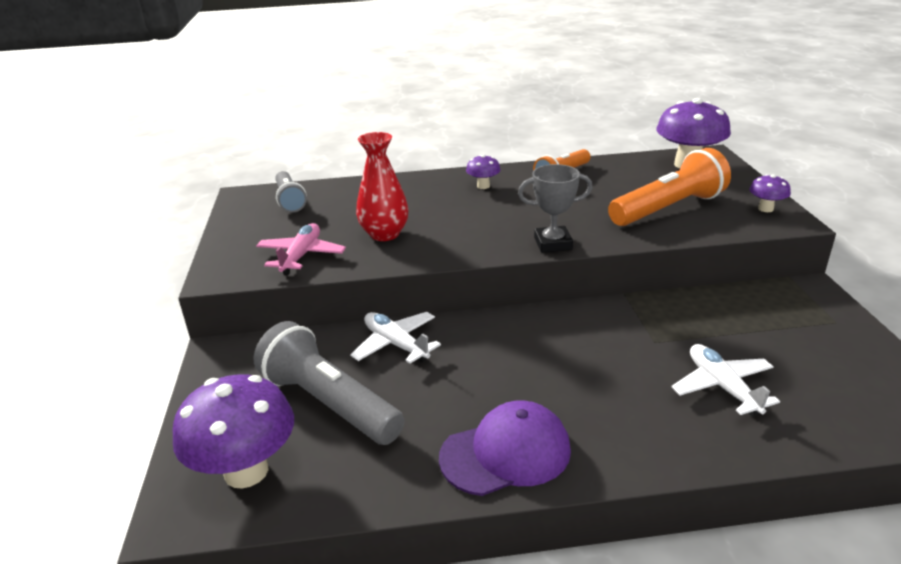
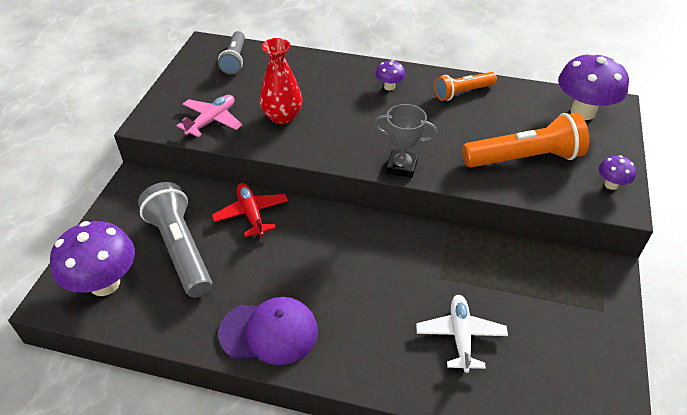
camera: 20 degrees right, 15 degrees up
(396, 344) = (251, 214): white plane -> red plane

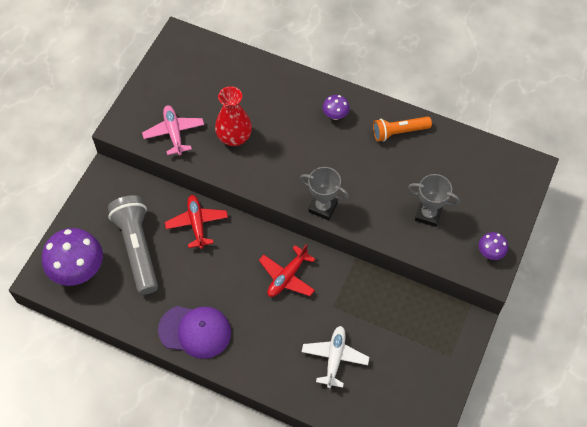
camera: 10 degrees right, 15 degrees up
(212, 121) = (174, 133): pink plane -> pink plane turned 60 degrees counterclockwise
(235, 60) = (203, 61): grey flashlight -> none
(373, 253) = (287, 277): none -> red plane
(524, 158) = (428, 214): orange flashlight -> grey trophy
(583, 112) = (499, 171): purple mushroom -> none

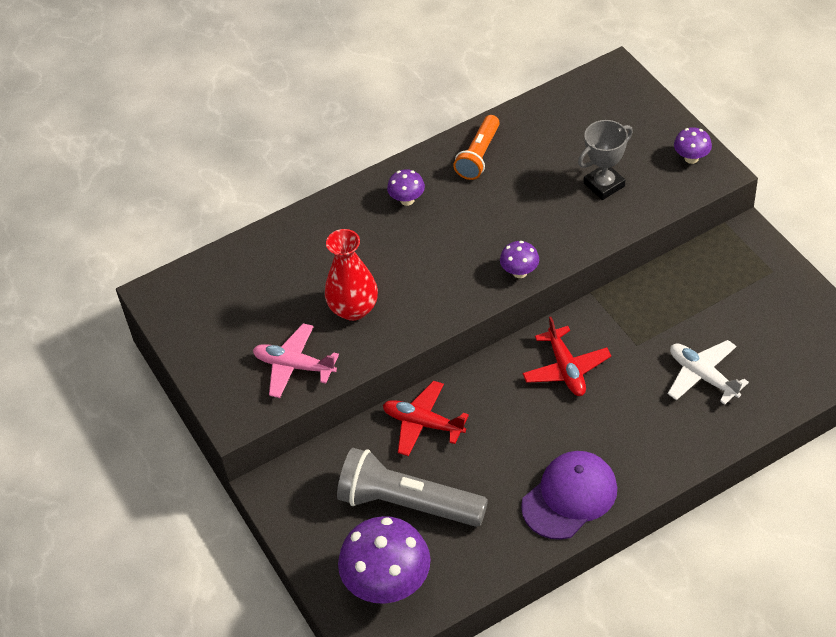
camera: 50 degrees left, 10 degrees down
(323, 207) = (519, 272): grey trophy -> purple mushroom

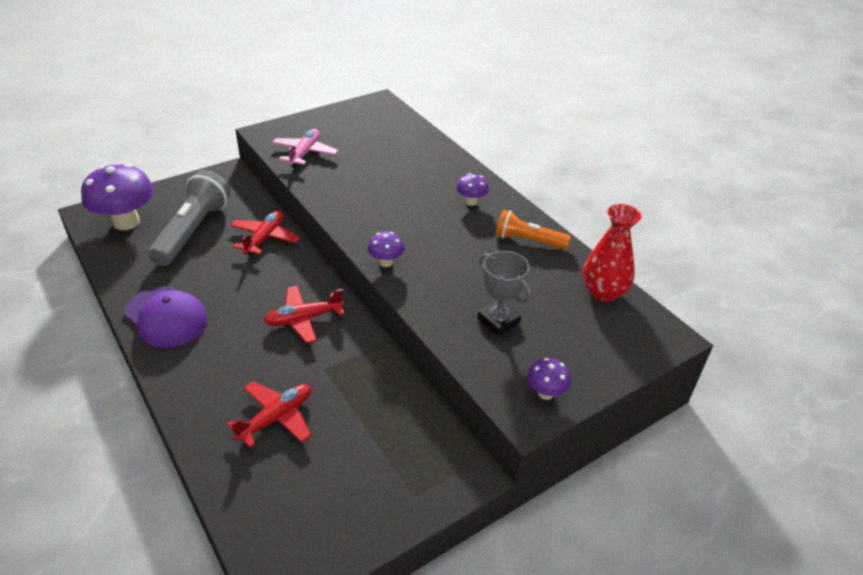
camera: 80 degrees right, 10 degrees down
(353, 309) = (355, 177): red vase -> red vase (603, 292)
(703, 376) = (276, 418): white plane -> red plane

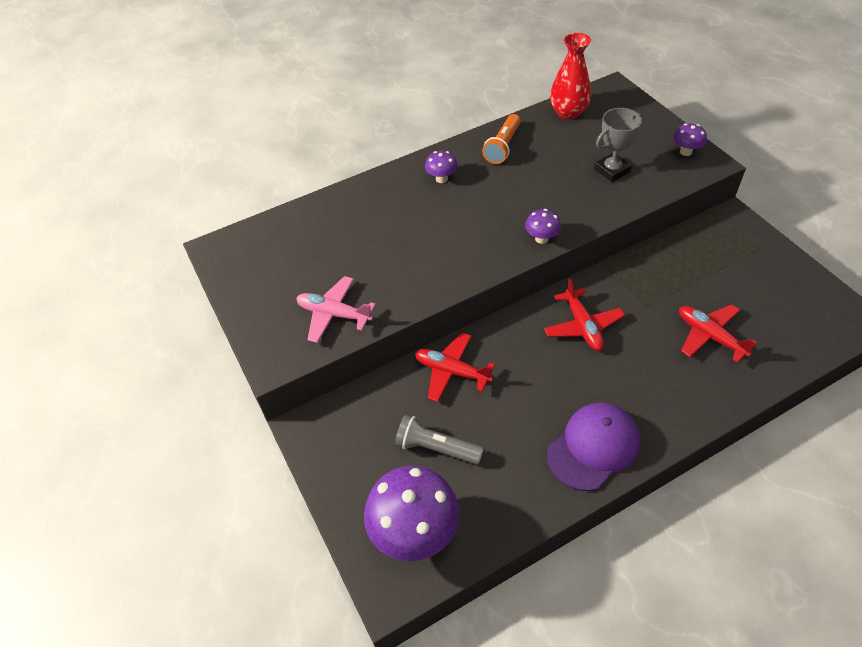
camera: 80 degrees left, 10 degrees up
(193, 231) = (436, 448): grey flashlight -> grey flashlight, size x0.61

